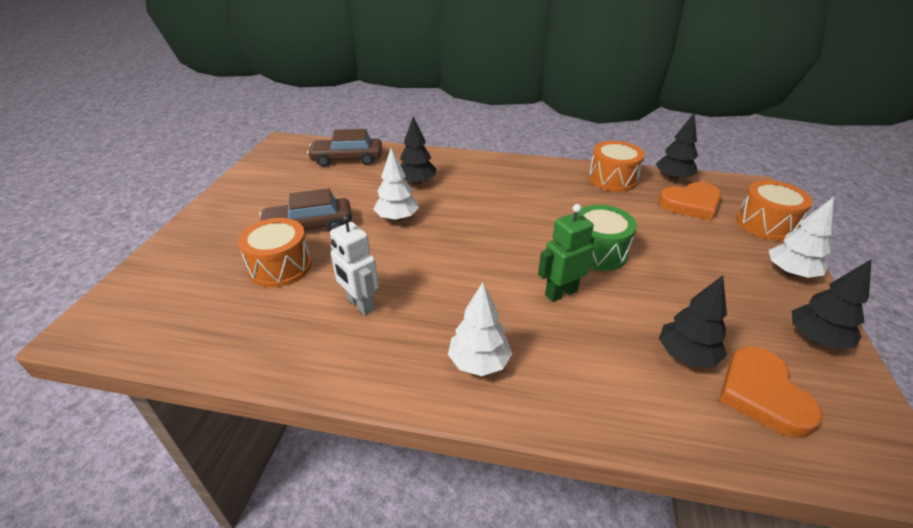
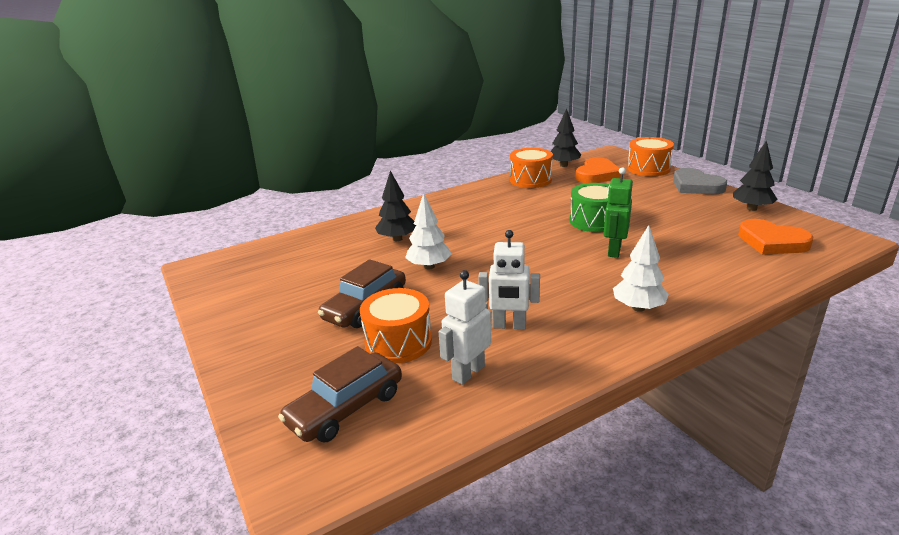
camera: 40 degrees left, 10 degrees down
(274, 322) = (468, 372): none -> white robot
(347, 159) = (299, 250): brown car -> brown car (345, 408)
(686, 356) = (719, 245): black tree -> none
(790, 273) = (696, 186): white tree -> grey heart

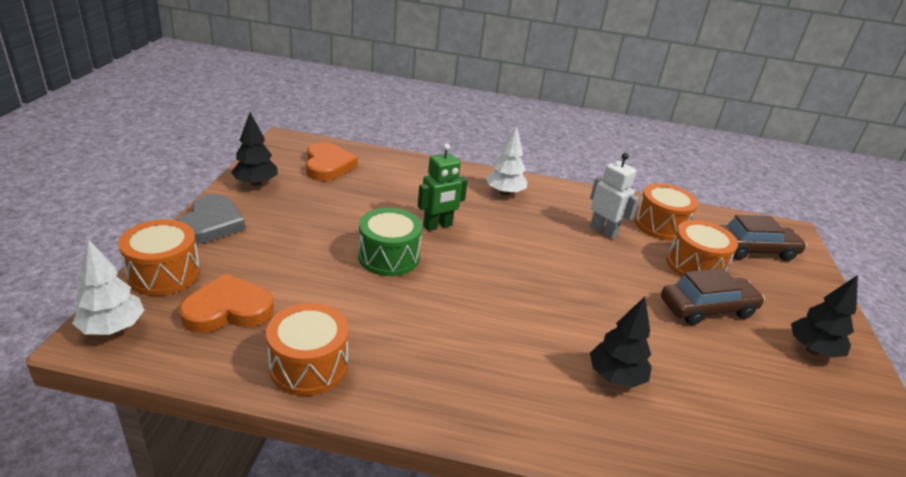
camera: 145 degrees left, 5 degrees up
(429, 266) = (613, 313): white tree -> white tree (113, 328)
(468, 372) = (660, 225): white robot -> orange drum
(563, 165) = (206, 362): black tree -> black tree (812, 350)

